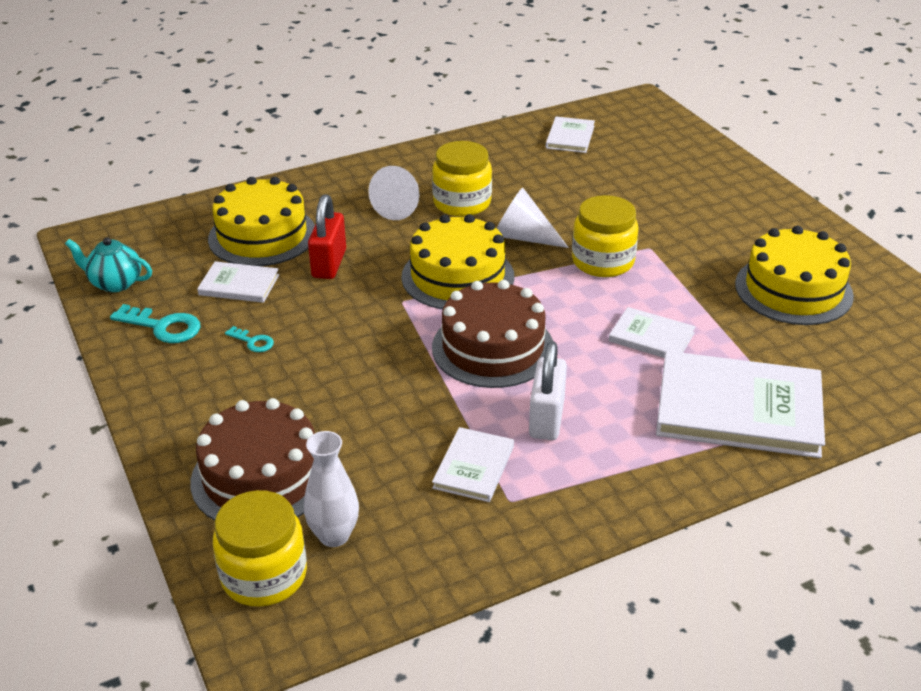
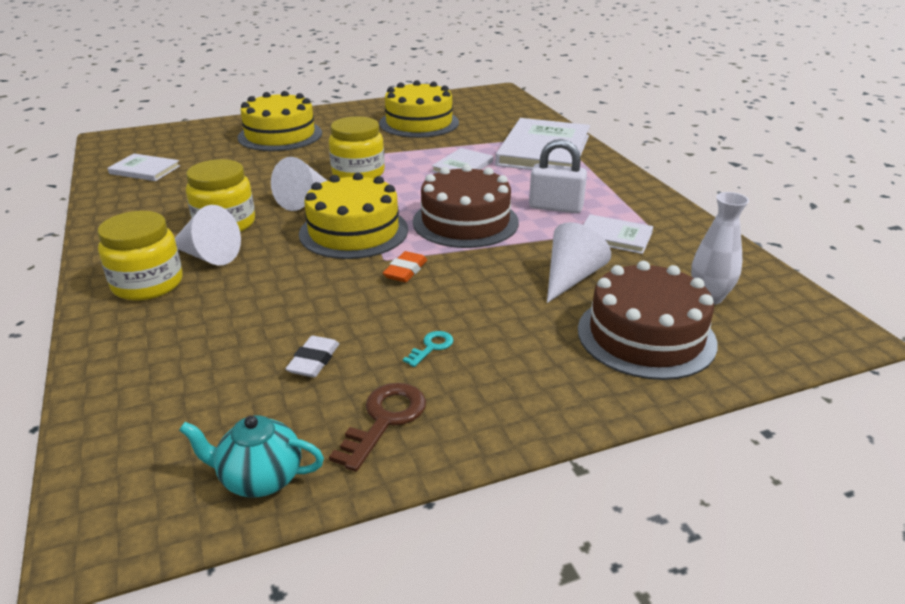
camera: 85 degrees left, 5 degrees down
(115, 283) = (260, 479): turquoise teapot -> turquoise teapot turned 75 degrees clockwise
(163, 327) = (384, 420): turquoise key -> brown key
(239, 285) = (314, 361): white book -> white eraser
(262, 235) = (210, 346): yellow cake -> yellow cake (280, 135)
(264, 575) = (768, 331): yellow jar -> yellow jar (148, 284)
(329, 264) = (298, 299): red padlock -> none
(372, 427) = (571, 278): none -> white cone
(380, 316) = (405, 271): none -> orange eraser

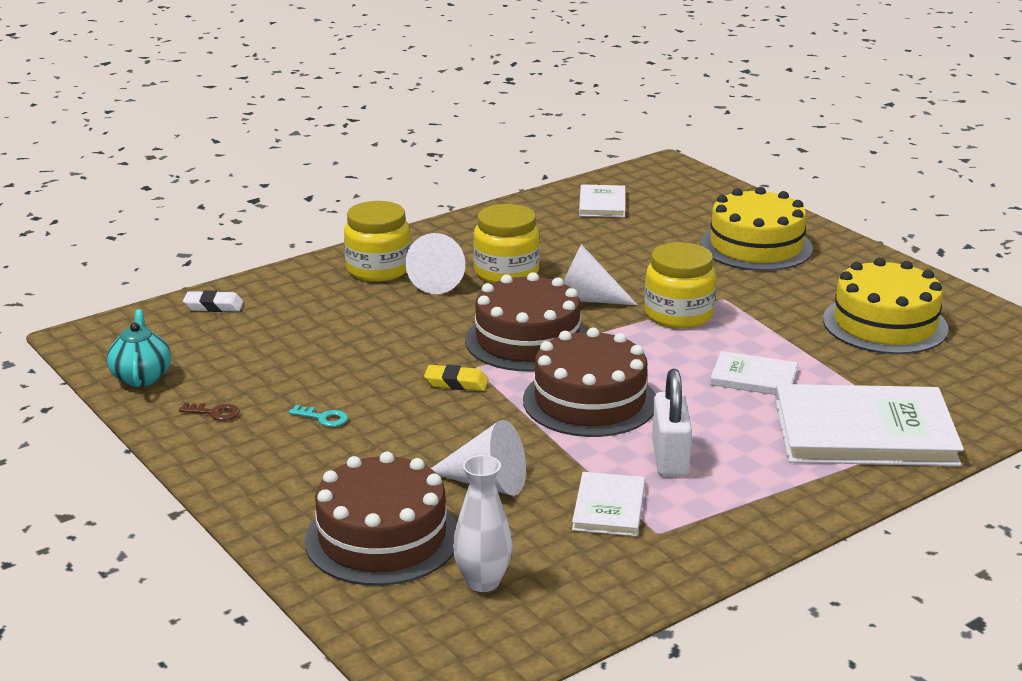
camera: 75 degrees right, 5 degrees down
(314, 361) = (286, 367): white eraser -> white eraser (213, 306)
(353, 231) = (527, 340): yellow cake -> brown cake
(384, 420) = (214, 413): brown key -> brown key, size x0.56
(405, 271) = (456, 383): orange eraser -> yellow eraser

